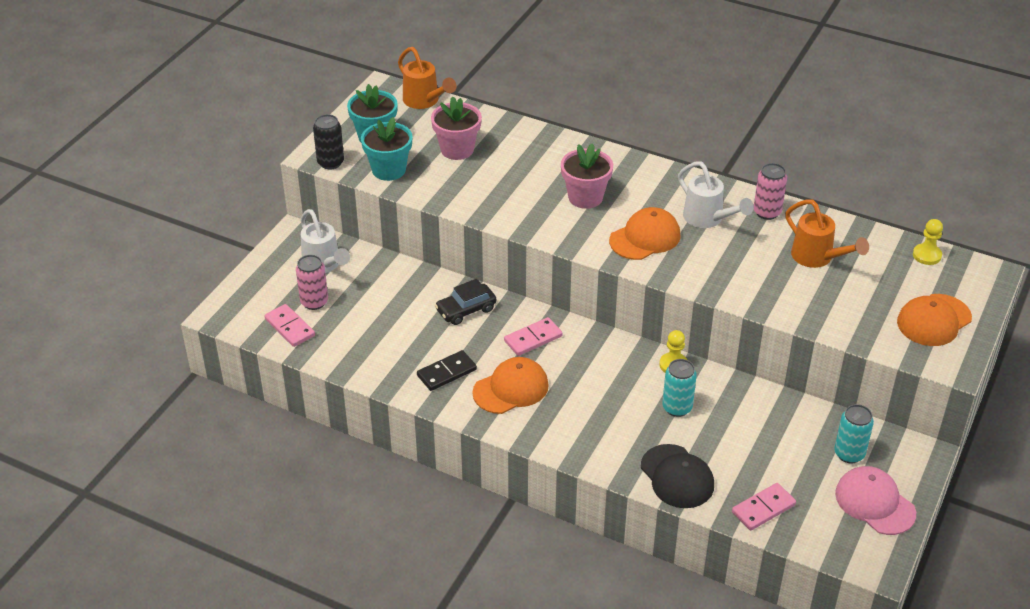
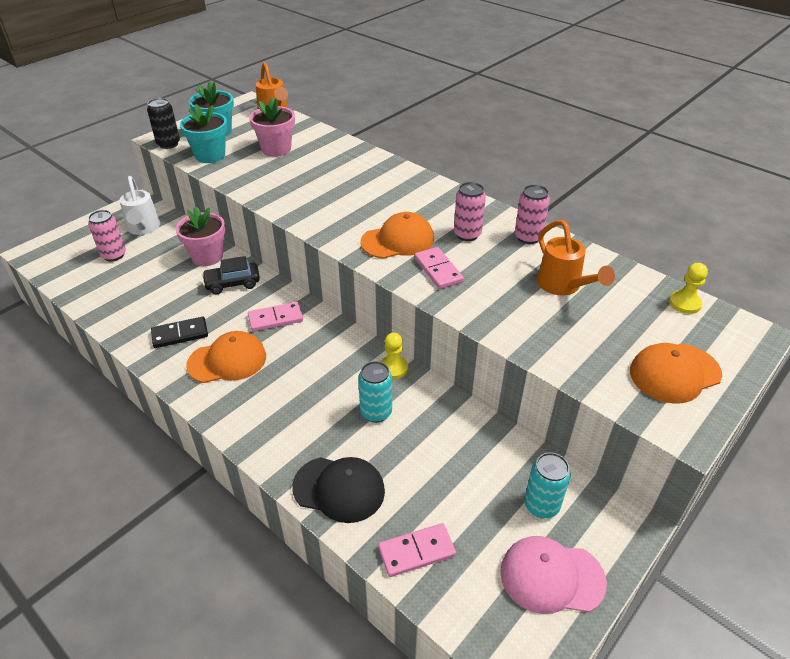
camera: 15 degrees right, 0 degrees up
(289, 327) = (79, 271): pink domino -> pink domino (438, 270)
(585, 197) = (362, 199): pink flower pot -> pink flower pot (207, 256)
(677, 476) = (339, 489): black cap -> black cap turned 60 degrees counterclockwise
(708, 219) = (467, 234): white watering can -> pink can
(874, 503) = (551, 577): pink cap -> pink cap turned 60 degrees counterclockwise

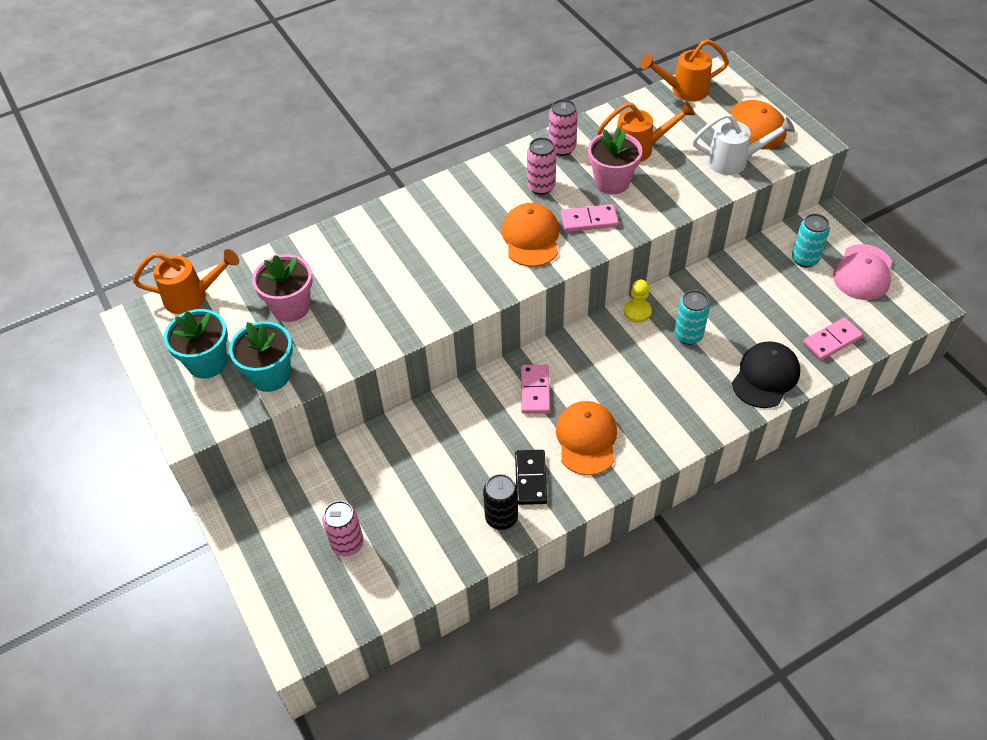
camera: 70 degrees left, 10 degrees up
(143, 229) = (300, 509): white watering can -> white watering can (735, 161)
(168, 144) = (212, 419): black can -> black can (501, 518)
(207, 256) = (395, 442): pink flower pot -> pink flower pot (612, 182)
(232, 283) = (459, 422): black car -> none
(416, 551) = (831, 340): pink domino -> pink domino turned 60 degrees clockwise
(684, 303) = (683, 90): yellow pawn -> orange watering can

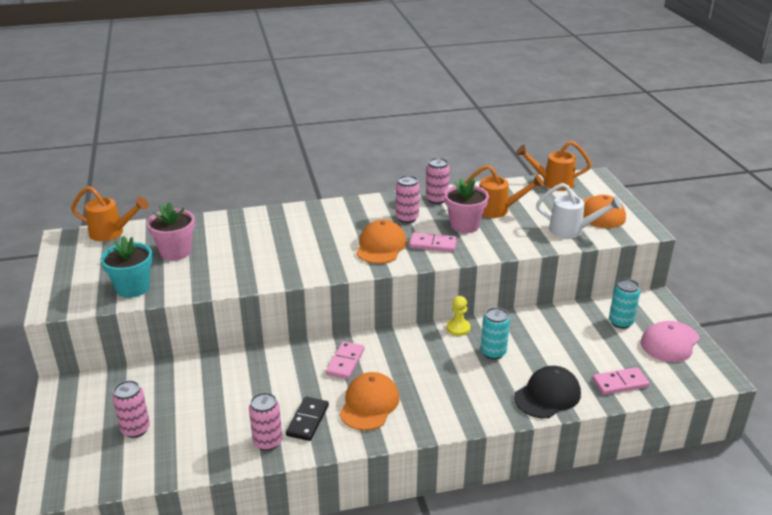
camera: 15 degrees right, 20 degrees down
(207, 362) = (94, 271): turquoise flower pot -> none
(501, 518) = (267, 442): black can -> pink can

